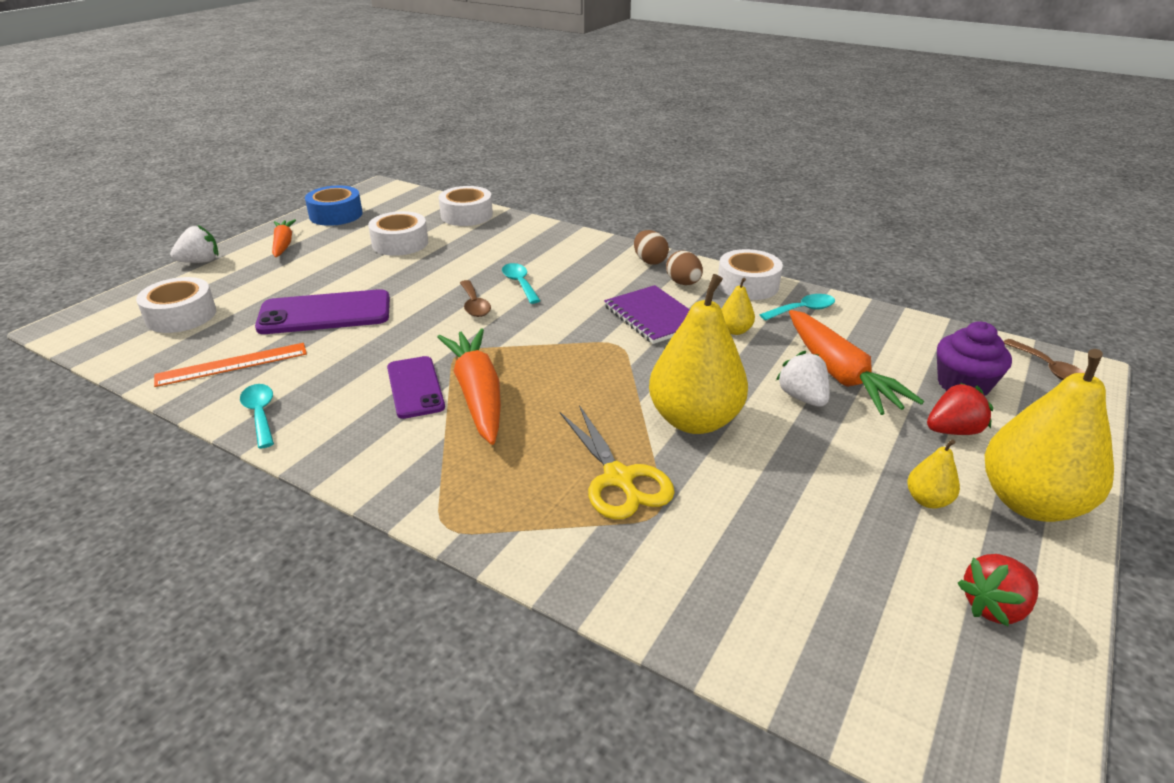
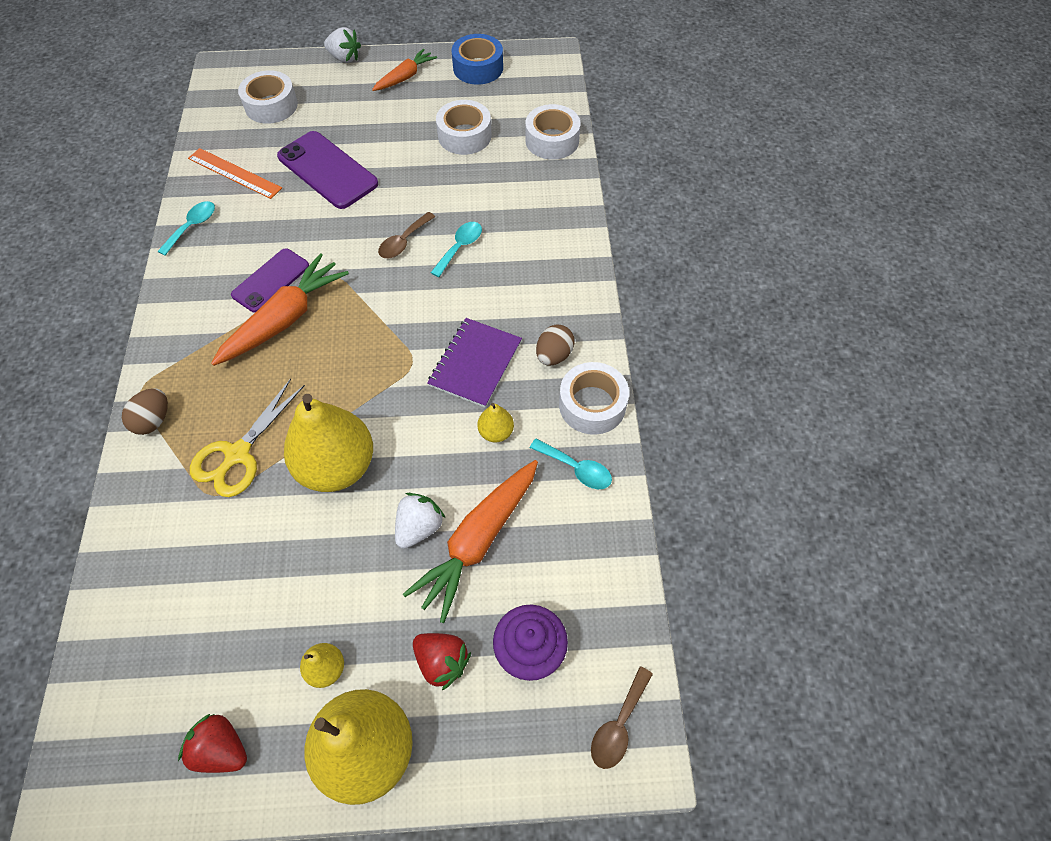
camera: 55 degrees right, 25 degrees up
(649, 261) = (576, 310): brown egg -> brown egg (153, 420)

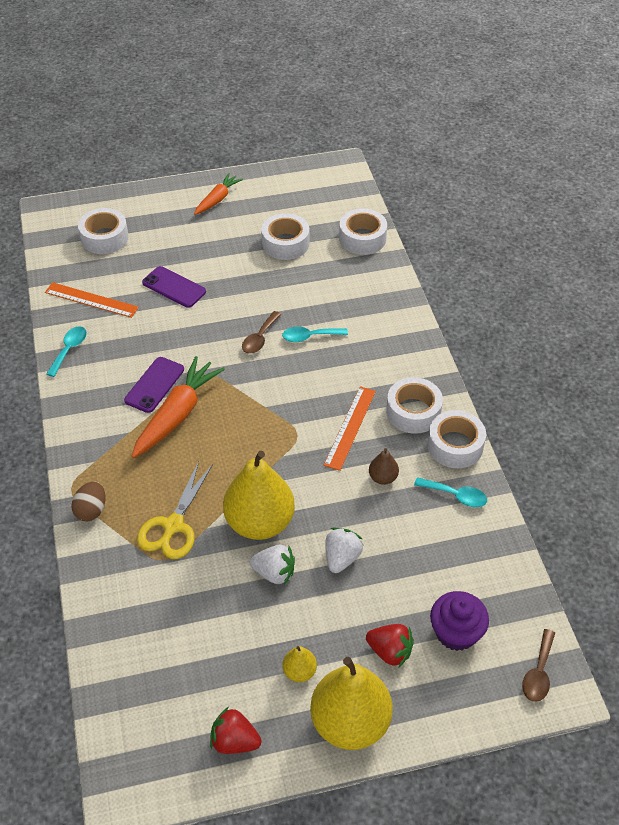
camera: 10 degrees left, 10 degrees down
(327, 170) = (174, 287): purple phone -> purple phone, size x0.66
(344, 58) = (157, 188): white strawberry -> white strawberry (274, 573)
(460, 247) = (309, 337): turquoise spoon -> turquoise spoon turned 120 degrees counterclockwise
(475, 363) = (350, 427): purple notebook -> orange ruler
(478, 68) = (280, 184): blue tape -> none
(478, 541) = (392, 560): orange carrot -> none
(496, 432) = (383, 477): yellow pear -> brown pear
(554, 355) = (413, 412): brown egg -> white tape

